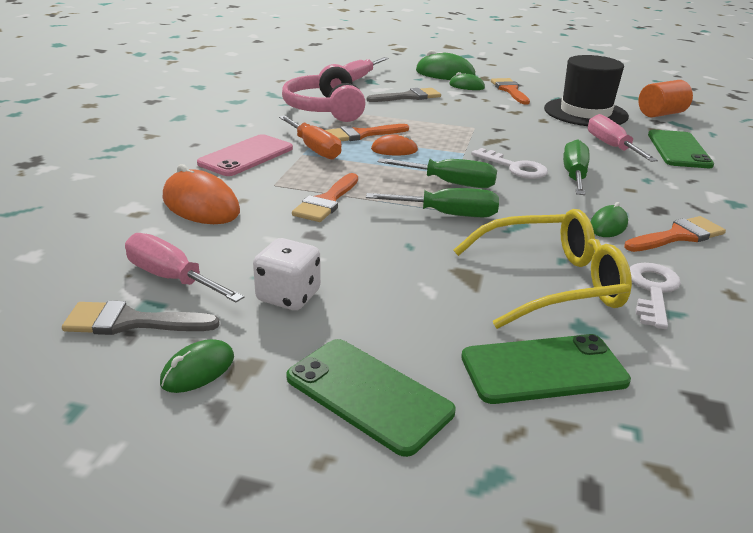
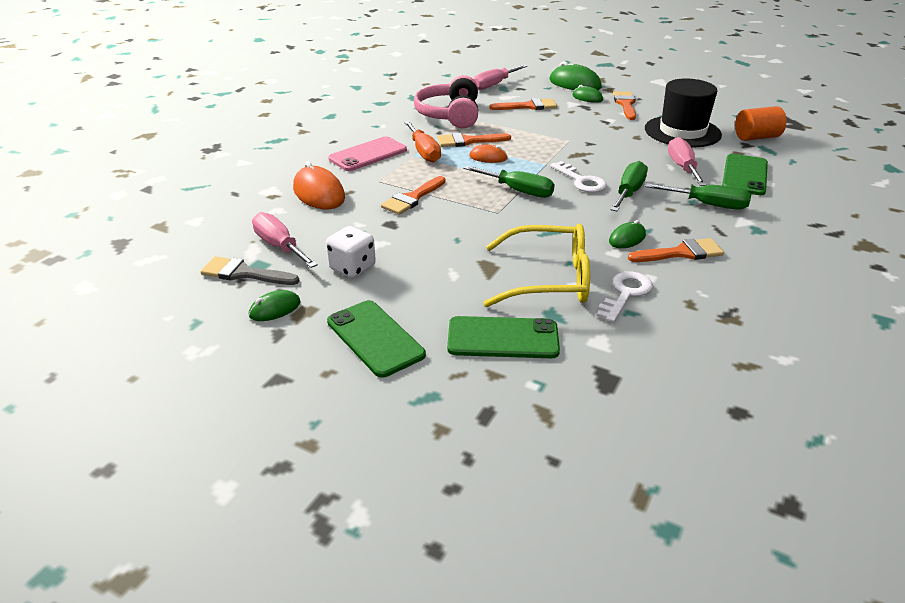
camera: 15 degrees right, 5 degrees up
(408, 97) = (528, 106): grey brush -> orange brush
(448, 214) = (500, 217): green screwdriver -> green screwdriver (708, 205)

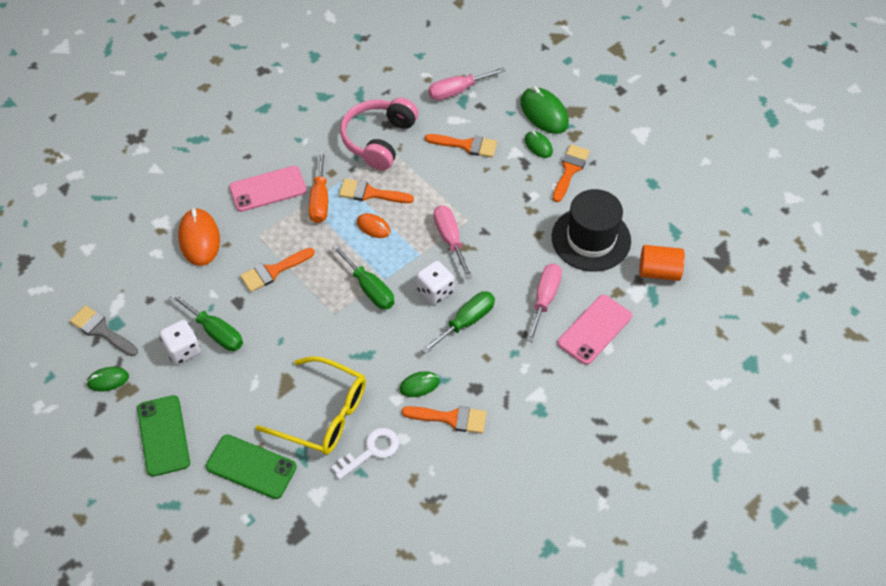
camera: 20 degrees right, 20 degrees up
(279, 246) = (139, 304): pink screwdriver -> pink screwdriver (450, 239)
(581, 181) = (435, 291): white key -> white dice
(708, 205) = (524, 362): green screwdriver -> green screwdriver (215, 332)
(745, 175) = (594, 330): green phone -> pink phone

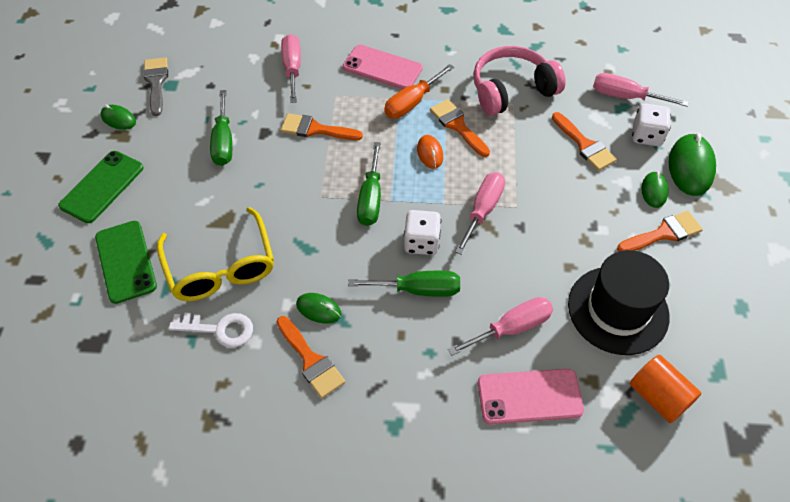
camera: 45 degrees right, 0 degrees up
(183, 350) = (187, 137): white dice -> white dice (646, 136)
(199, 239) = (292, 68): orange mouse -> pink screwdriver

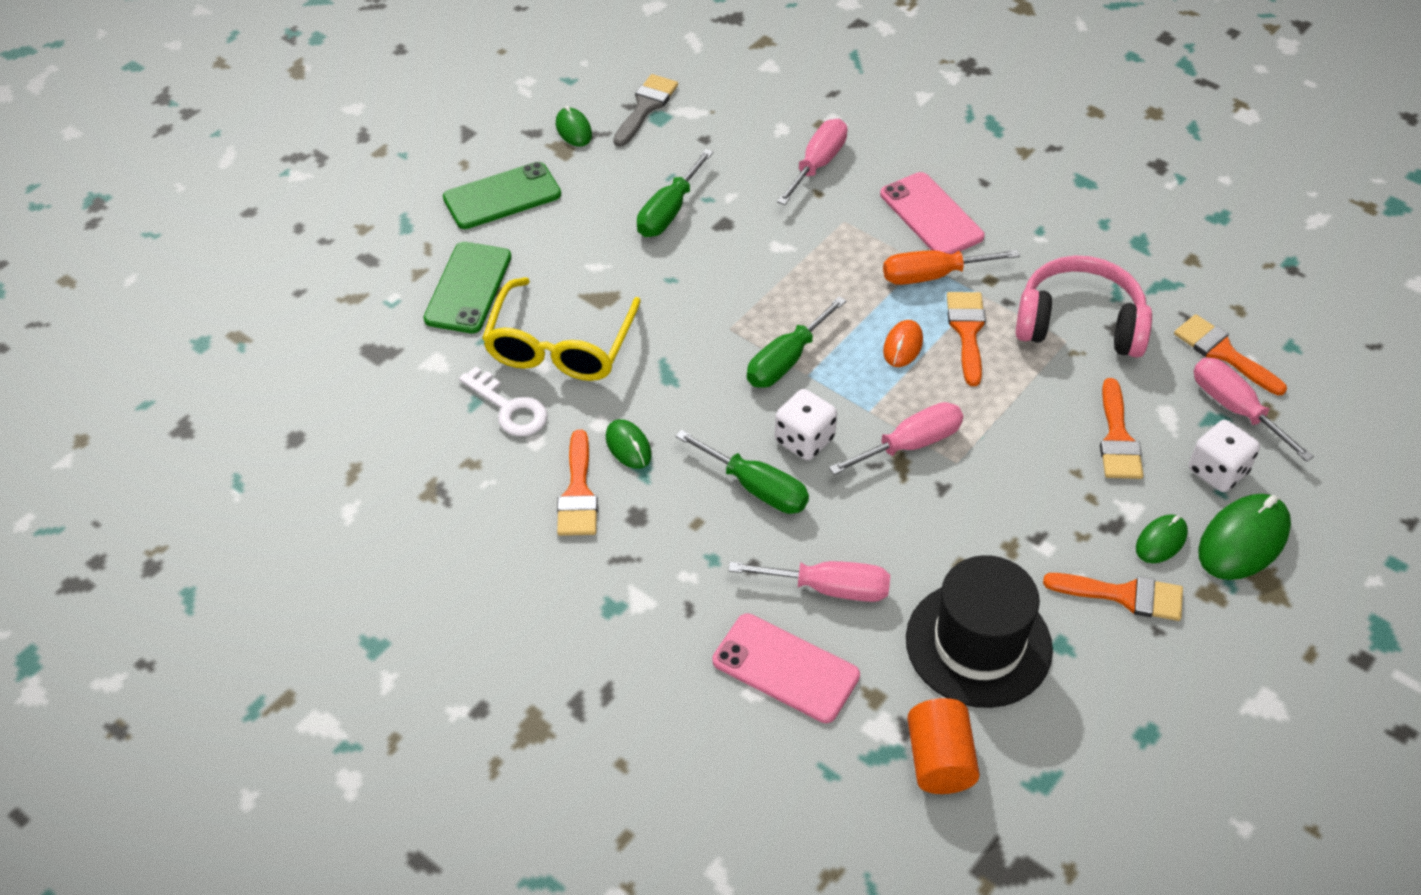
camera: 35 degrees right, 5 degrees down
(315, 129) = (786, 249): orange brush -> orange brush (1223, 353)

